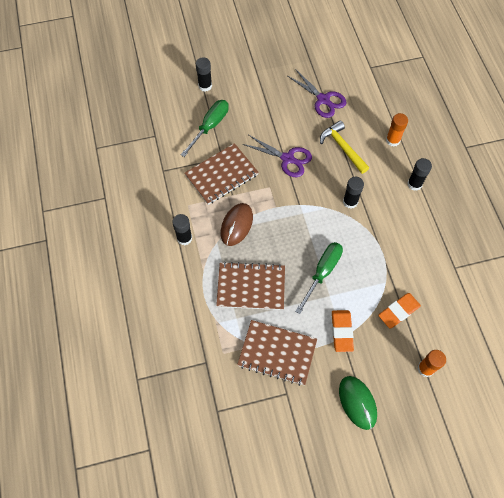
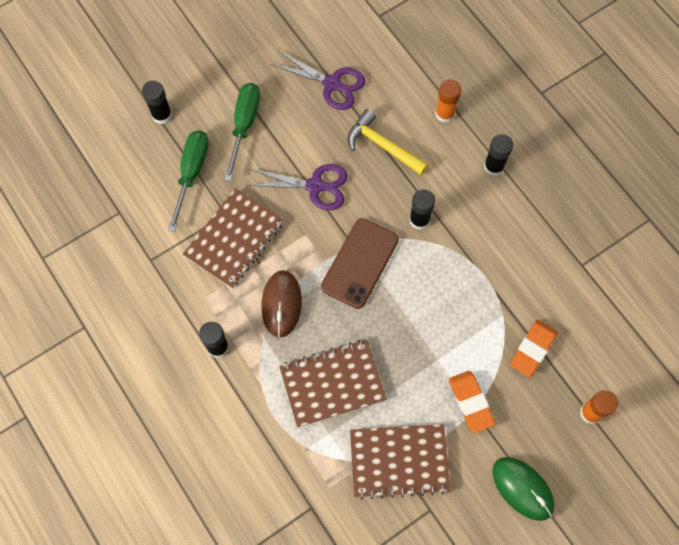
camera: 20 degrees left, 5 degrees up
(299, 216) = (360, 263): none -> brown phone
(322, 272) = (418, 331): green screwdriver -> green screwdriver (244, 125)

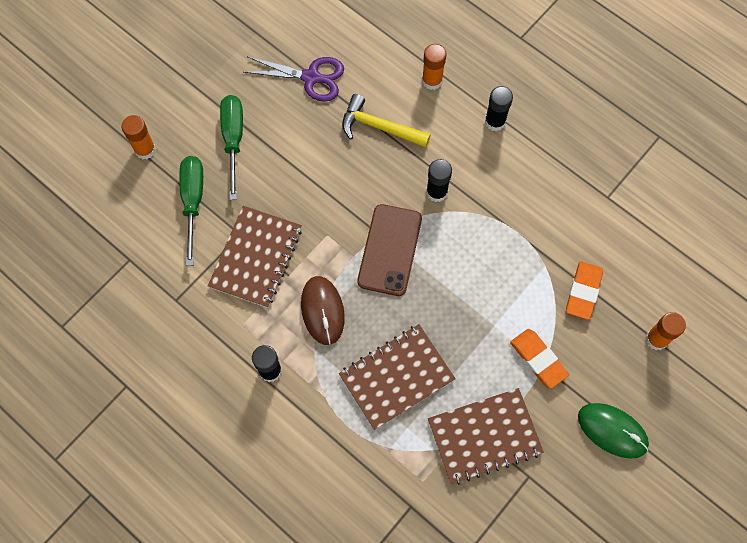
camera: 15 degrees left, 0 degrees up
(162, 115) = (145, 150): black glue stick -> orange glue stick
(315, 186) = (323, 184): purple scissors -> none

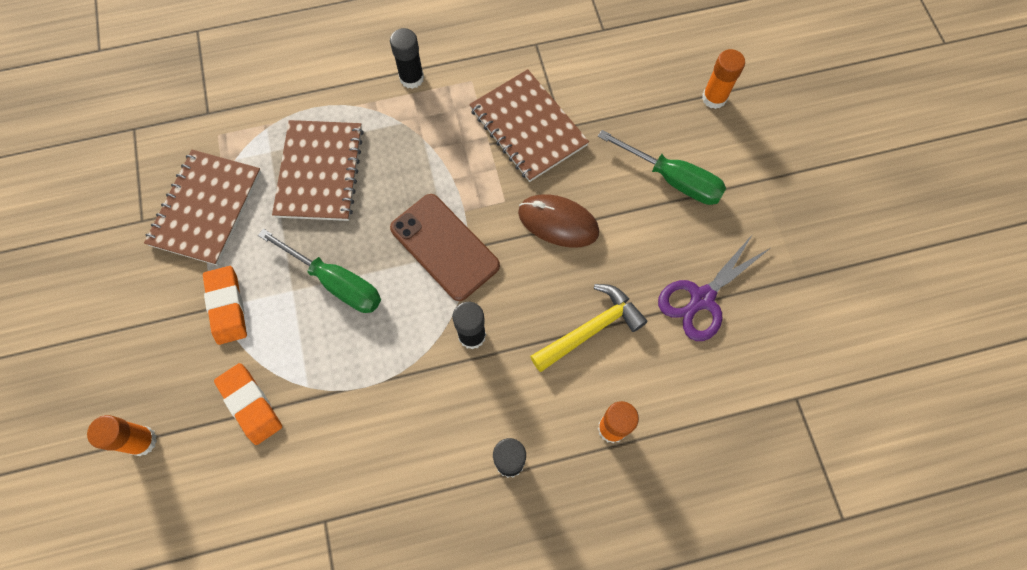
camera: 125 degrees right, 0 degrees up
(193, 202) = (626, 108): green screwdriver -> green screwdriver (336, 282)
(322, 311) = (431, 151): brown mouse -> brown mouse (558, 222)
(538, 359) = (227, 306): orange eraser -> orange eraser turned 75 degrees clockwise
(612, 430) = (107, 324): green mouse -> none

